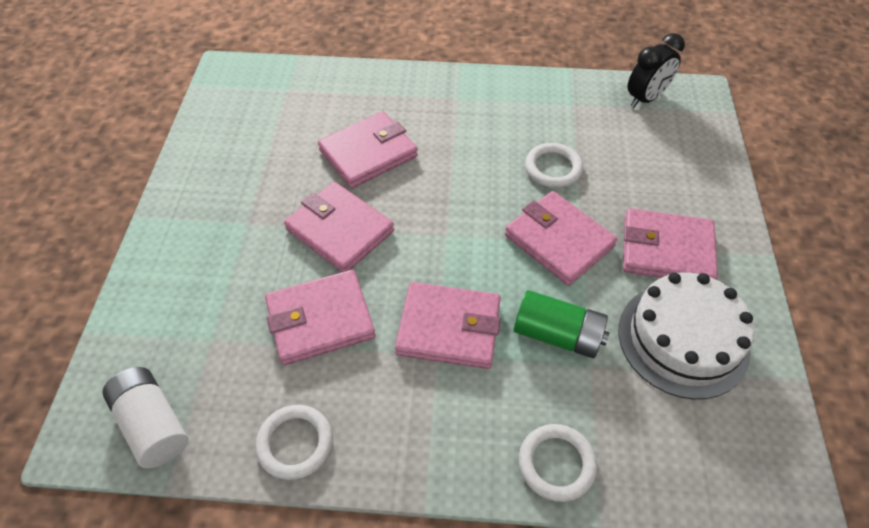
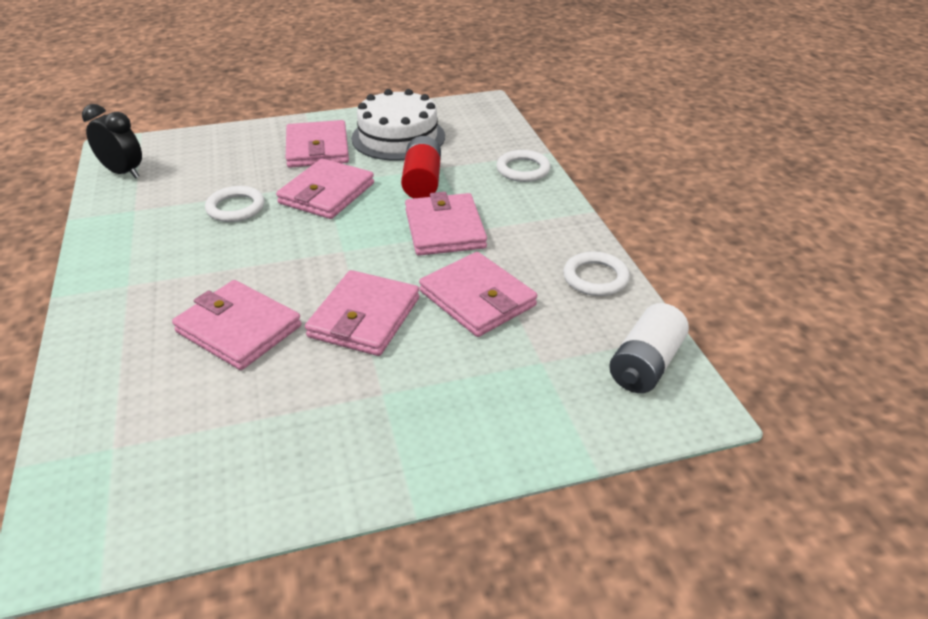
camera: 110 degrees left, 15 degrees down
(557, 334) = (422, 182): green battery -> red battery

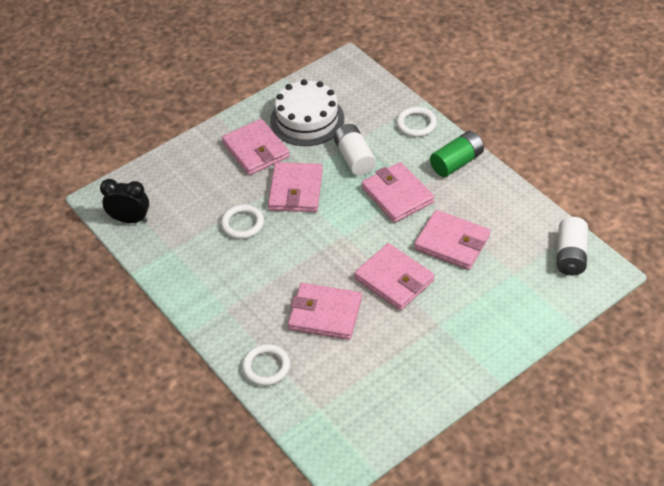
camera: 20 degrees left, 10 degrees up
(364, 317) = (394, 279): pink wallet -> pink wallet turned 45 degrees counterclockwise
(422, 182) = (354, 158): red battery -> white battery
(547, 217) = (456, 162): none -> green battery
(595, 278) = (512, 203): white ring -> white ring (266, 367)

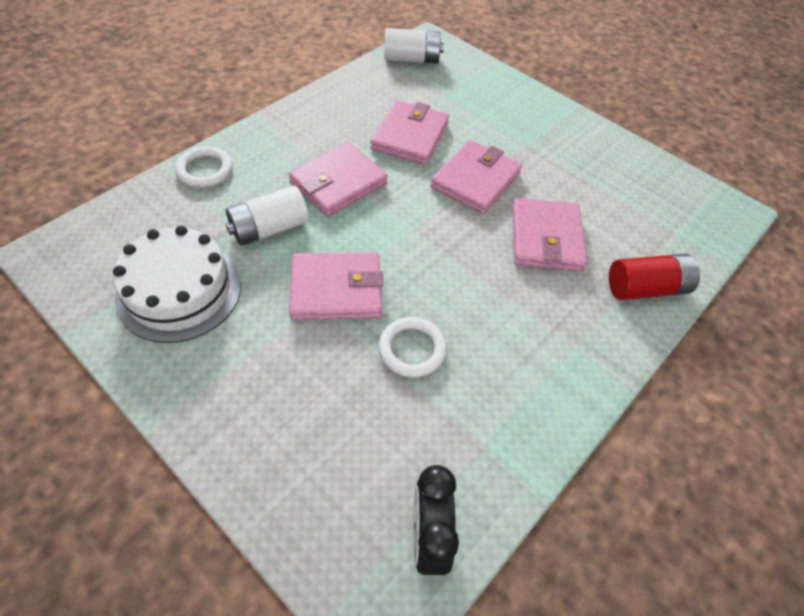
camera: 105 degrees left, 5 degrees up
(255, 150) = (246, 354): pink wallet -> none
(266, 367) = (646, 288): white ring -> red battery
(456, 162) = (279, 134): green battery -> none

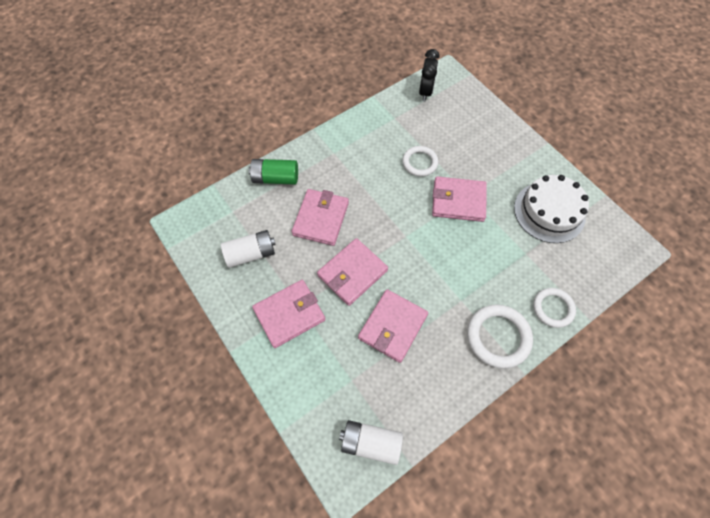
camera: 165 degrees left, 10 degrees up
(269, 229) = (500, 249): white battery -> white battery (251, 254)
(281, 138) = (498, 337): none -> white ring
(338, 183) = (453, 283): pink wallet -> pink wallet (289, 314)
(646, 288) = (275, 178): red battery -> green battery

